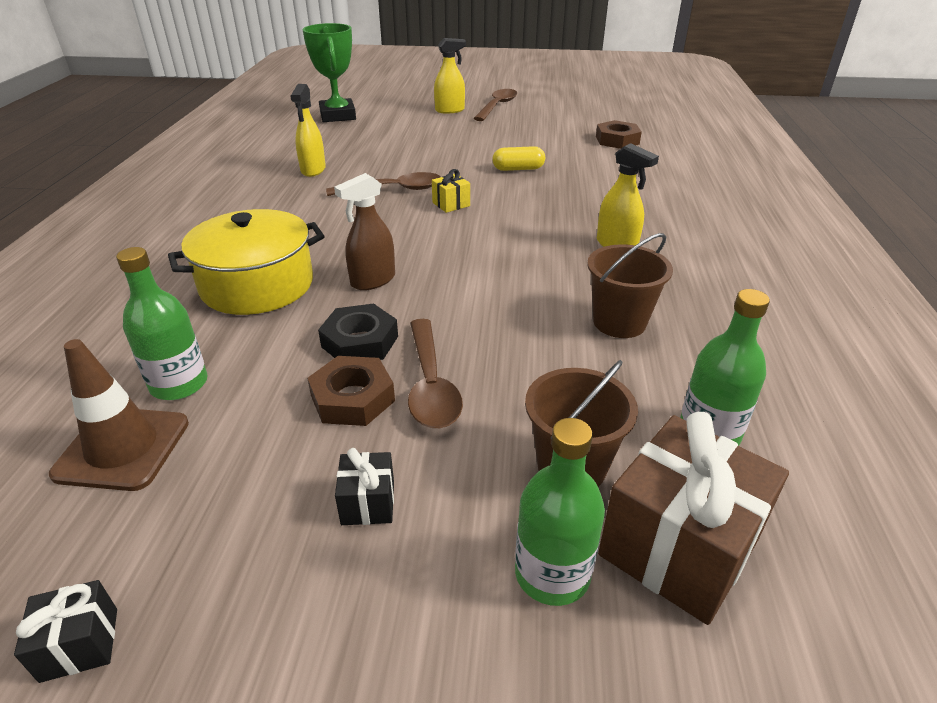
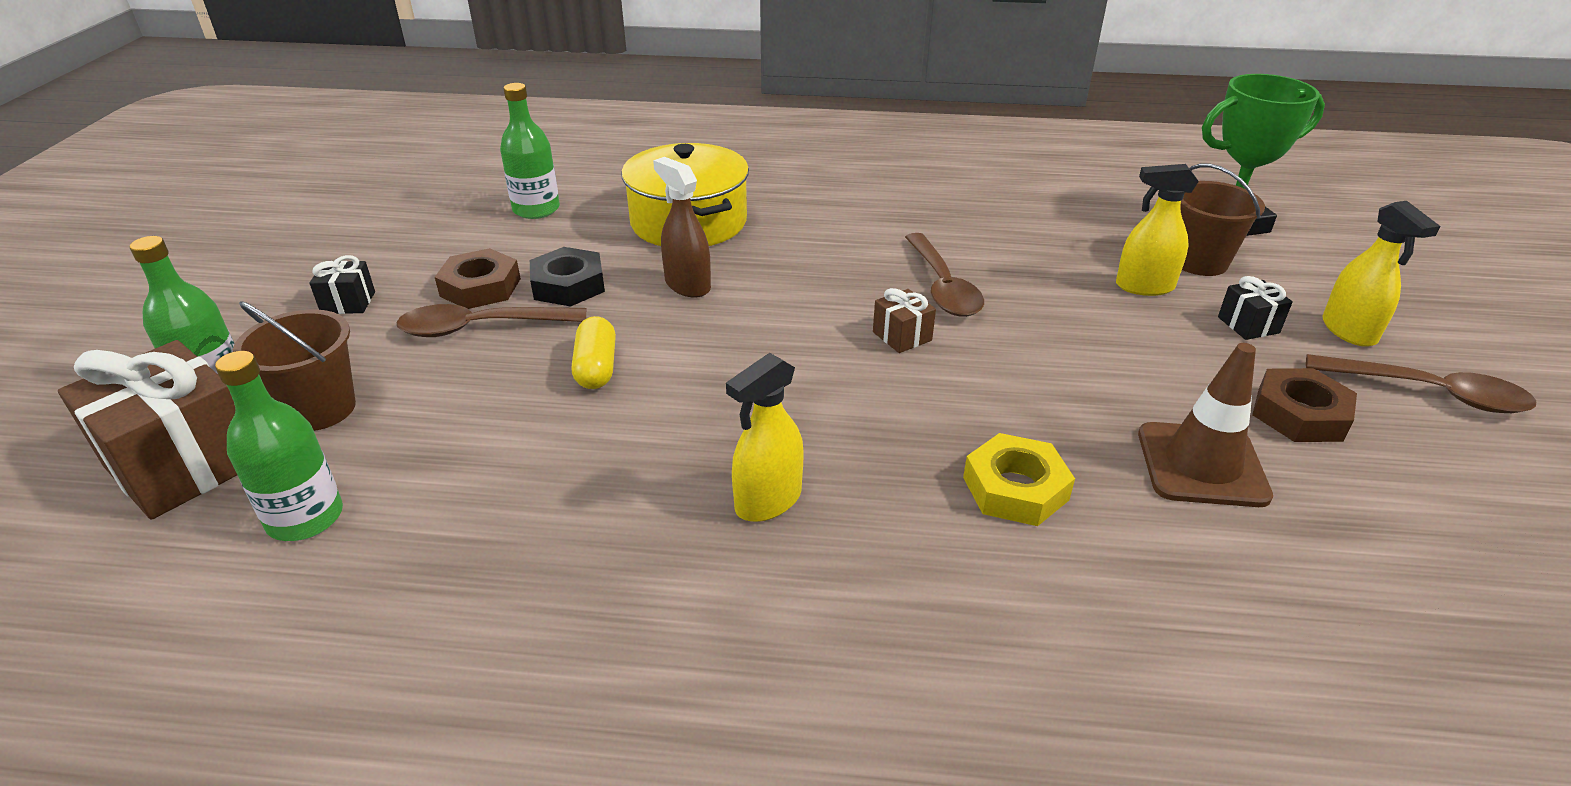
camera: 90 degrees right, 0 degrees up
(80, 644) = (304, 219): black gift -> black gift (1248, 325)
(123, 448) = (468, 202): brown traffic cone -> brown traffic cone (1201, 465)
(313, 170) = (994, 223): yellow spray bottle -> yellow spray bottle (1144, 286)
(451, 204) = (902, 336): yellow gift -> brown gift
(518, 169) = (1067, 407): yellow capsule -> yellow capsule (596, 368)
(585, 185) = (1015, 488): none -> yellow nut
(617, 140) = (1316, 575): brown nut -> brown nut (1299, 414)
(619, 322) = (546, 474): brown bucket -> brown bucket (1199, 262)

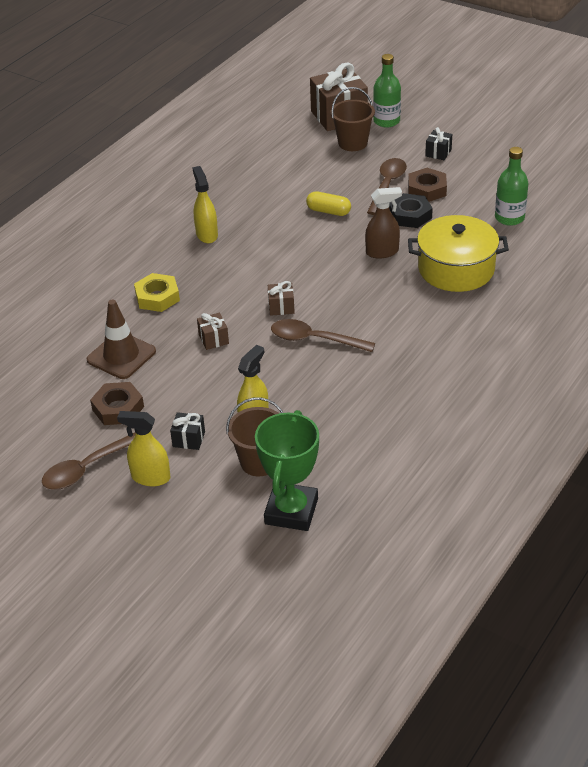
camera: 120 degrees right, 5 degrees up
(305, 518) = (286, 138): green bottle -> none
(1043, 376) = (213, 339): none -> brown gift

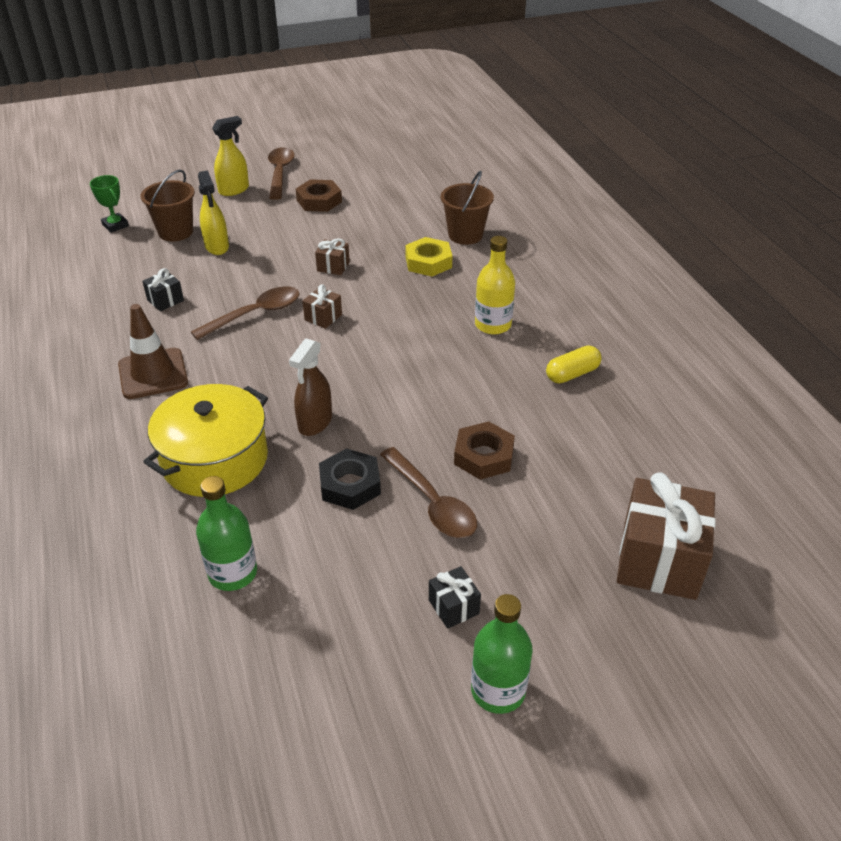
camera: 125 degrees right, 0 degrees up
(121, 356) = (375, 221): brown traffic cone -> brown traffic cone (153, 374)
(189, 439) = (243, 215): black gift -> black gift (165, 300)
(206, 234) = (493, 325): yellow spray bottle -> yellow bottle
(291, 511) = (115, 225): green trophy -> green trophy, size x0.53
(328, 211) = (436, 424): yellow capsule -> yellow capsule (572, 374)
(352, 143) = (568, 531): brown bucket -> brown bucket (465, 235)
(386, 121) = (597, 605): green bottle -> green bottle (498, 690)
(427, 189) = (382, 535): brown nut -> brown nut (483, 456)

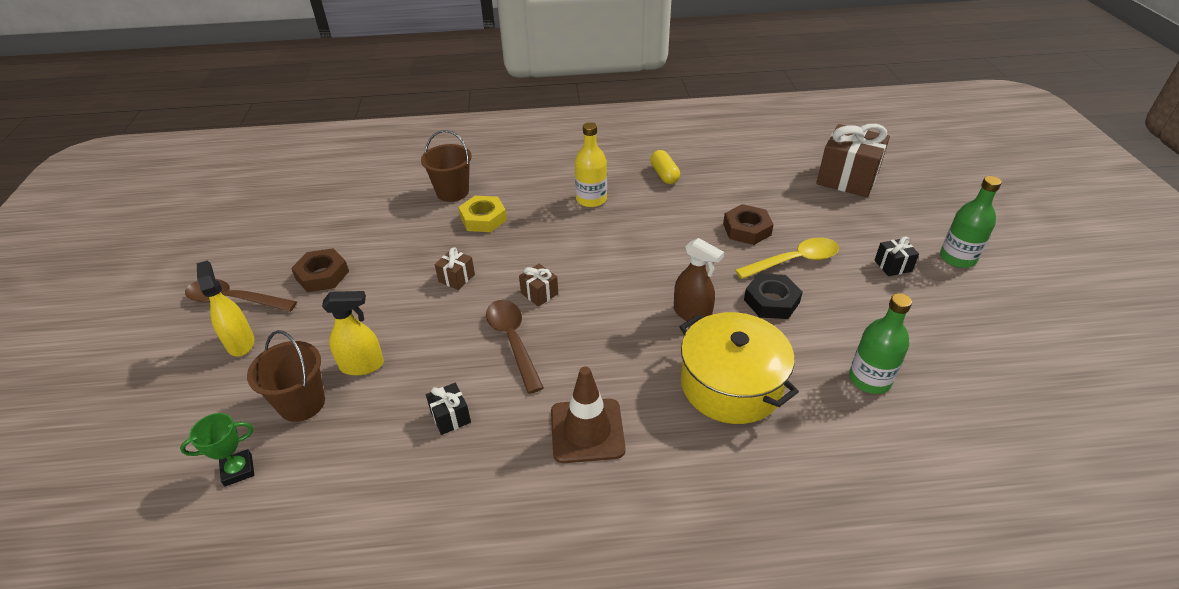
camera: 75 degrees left, 0 degrees up
(432, 503) = (794, 261): brown spoon -> yellow spoon

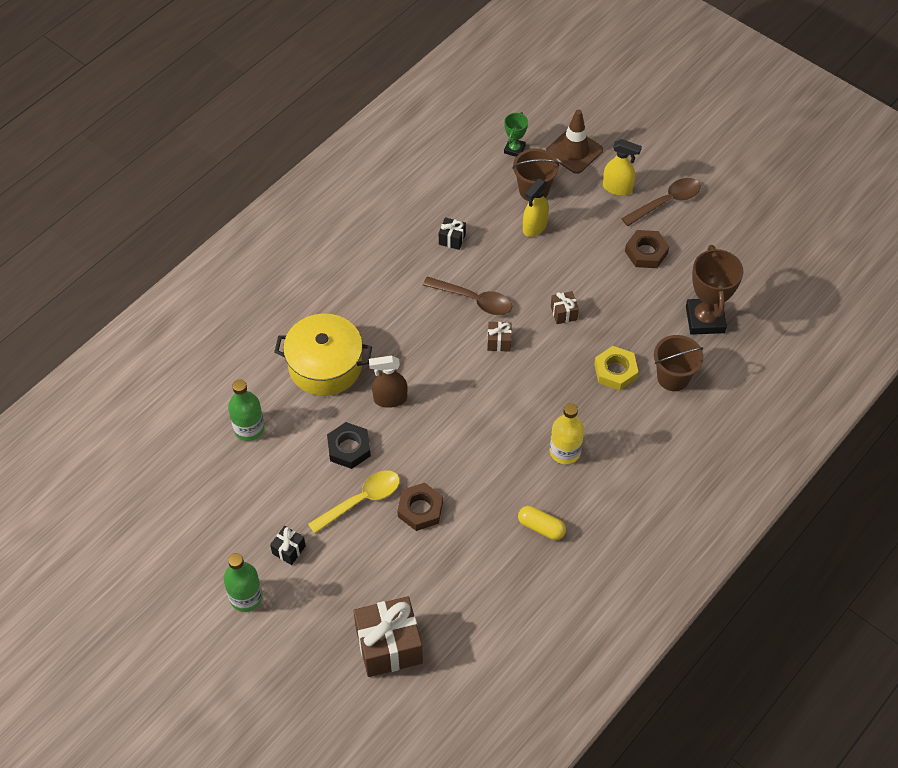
camera: 135 degrees right, 15 degrees up
(371, 207) = (705, 319): none -> brown trophy
(587, 431) = (376, 283): brown traffic cone -> brown traffic cone (574, 151)
(794, 261) = (361, 500): yellow spoon -> yellow spoon turned 150 degrees counterclockwise

